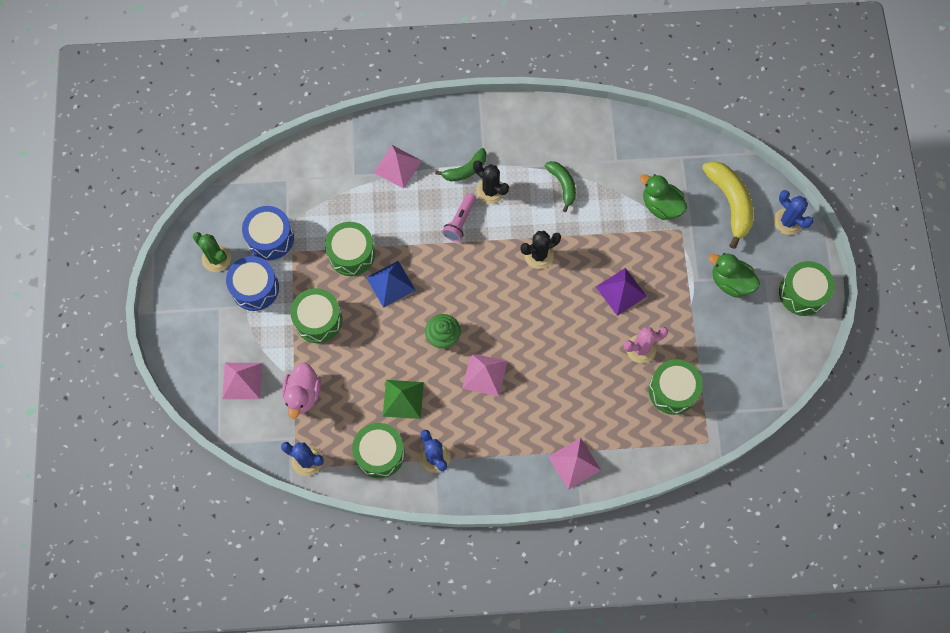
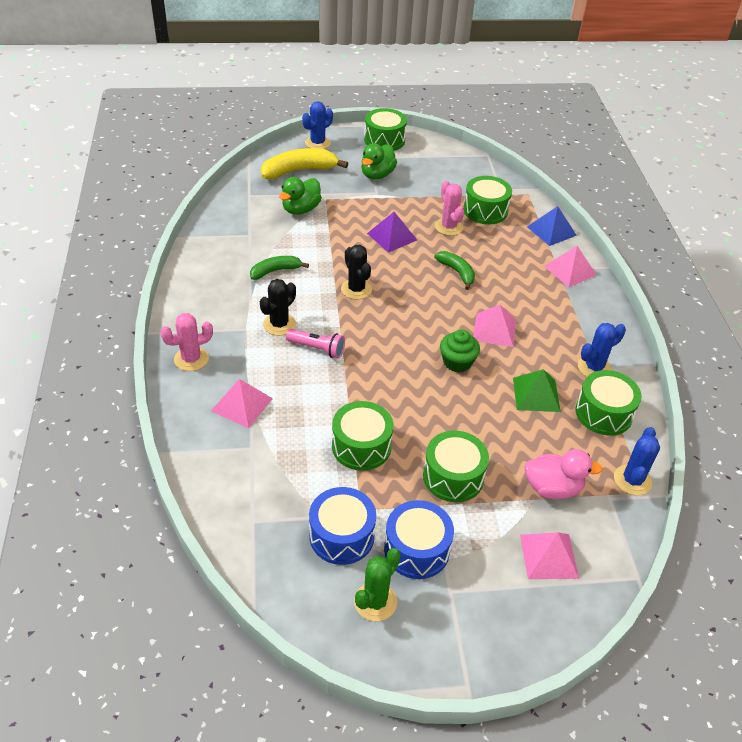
camera: 95 degrees left, 25 degrees down
(390, 283) = (398, 408): blue pyramid -> blue pyramid (551, 231)
(448, 126) = (191, 359): none -> pink cactus
(465, 170) = (251, 344): green banana -> green banana (457, 272)

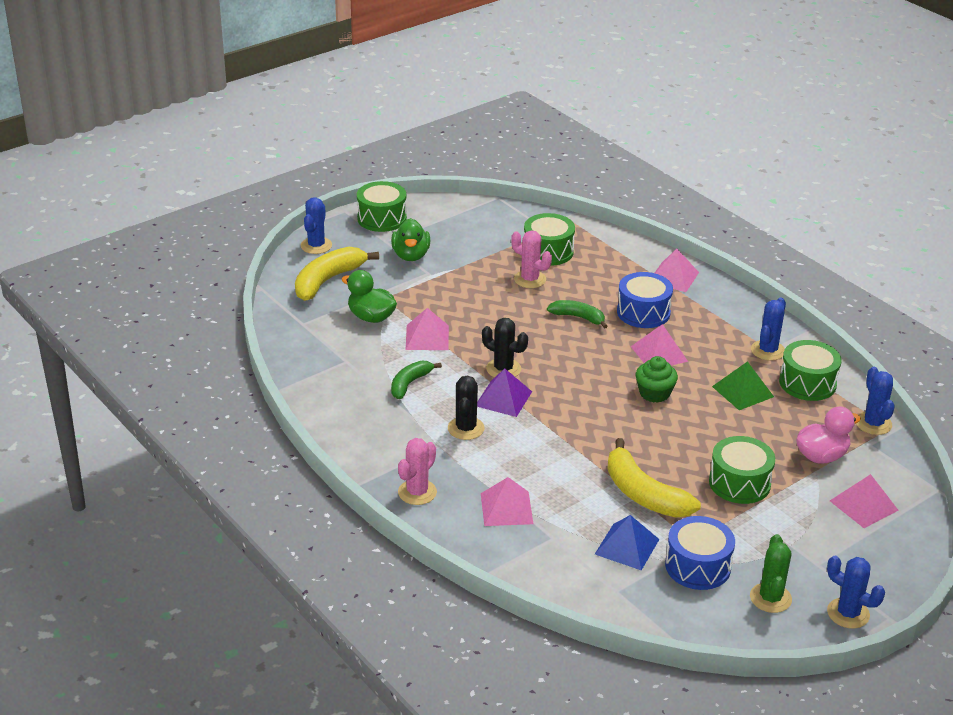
camera: 30 degrees left, 10 degrees down
(301, 209) = (371, 317): green duck -> green duck turned 120 degrees clockwise
(317, 349) = (523, 434): pink flashlight -> none
(325, 241) = (427, 337): none -> pink pyramid
(361, 446) = (644, 494): green drum -> yellow banana
(392, 236) = (486, 308): purple pyramid -> purple pyramid (503, 398)
(416, 549) = (764, 548): blue drum -> blue drum (643, 312)
(432, 658) = (848, 613): none -> blue cactus
(551, 231) = (624, 248): blue pyramid -> blue pyramid (627, 546)

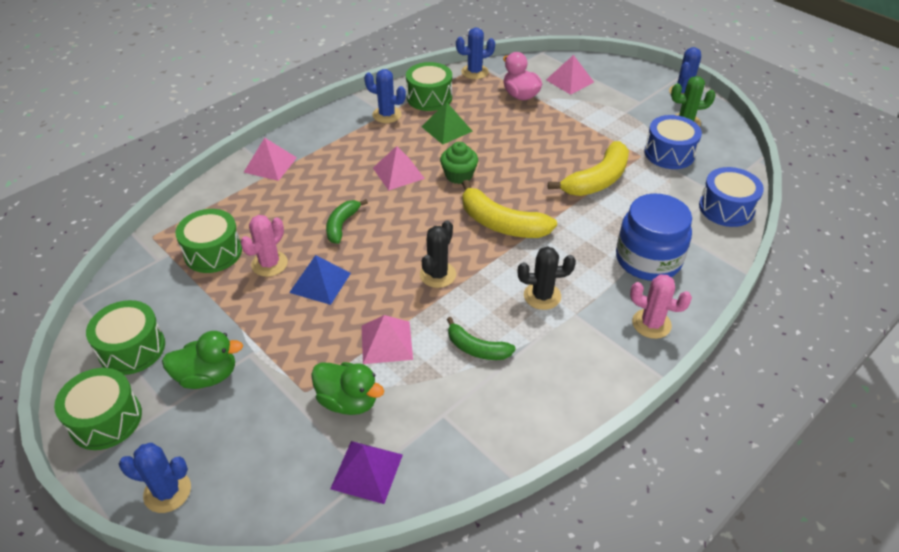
camera: 95 degrees left, 10 degrees up
(328, 281) = (262, 462): yellow banana -> yellow banana (501, 224)
(371, 317) = (348, 401): green duck -> green duck turned 90 degrees counterclockwise
(503, 398) = (487, 271): purple pyramid -> purple pyramid (367, 471)
(506, 508) = (648, 259): pink pyramid -> blue jar
(627, 546) = (664, 188): blue pyramid -> blue pyramid (320, 282)
(643, 312) = (332, 183): blue drum -> blue drum (726, 208)
(739, 483) = (565, 132): green drum -> green drum (132, 348)

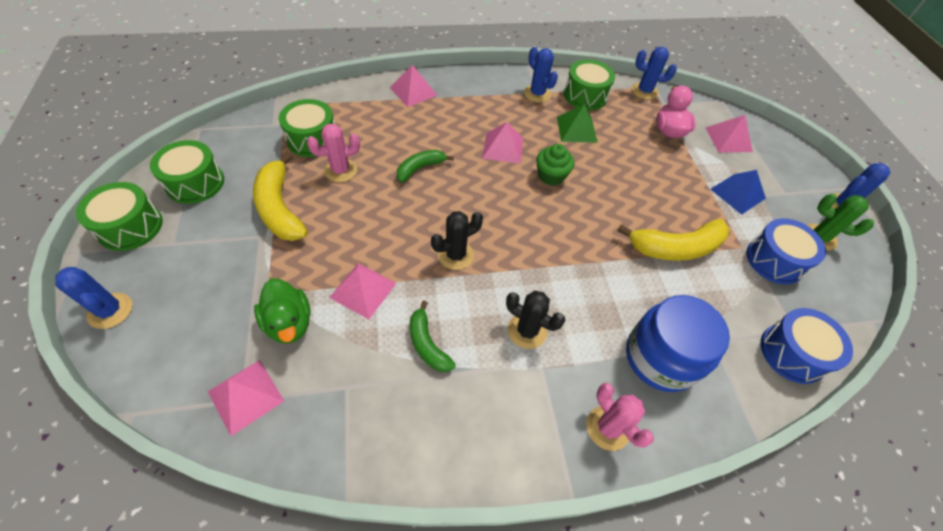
camera: 30 degrees right, 10 degrees up
(207, 376) = (219, 235): green duck -> none
(320, 282) = (361, 207): blue pyramid -> blue pyramid (737, 193)
(367, 471) = (245, 396): purple pyramid -> pink pyramid
(501, 224) = (550, 240): yellow banana -> yellow banana (280, 208)

